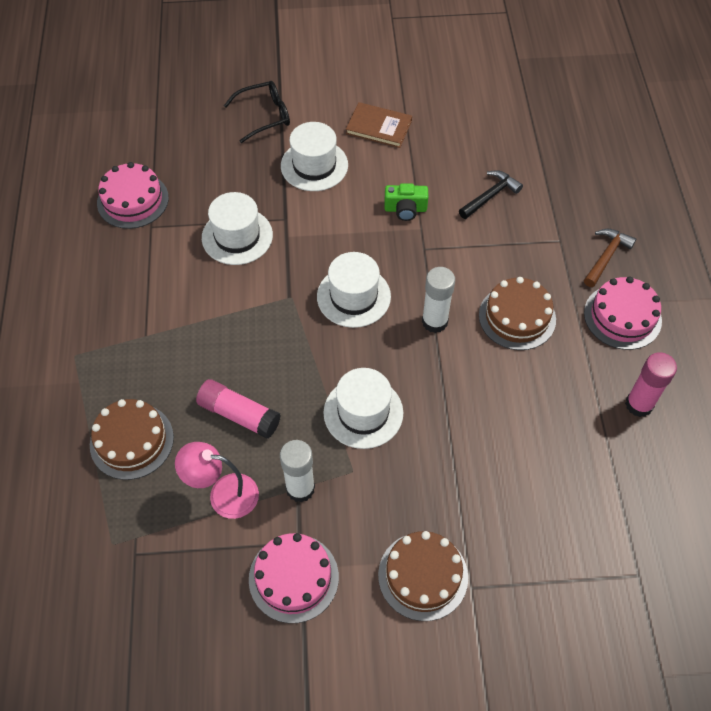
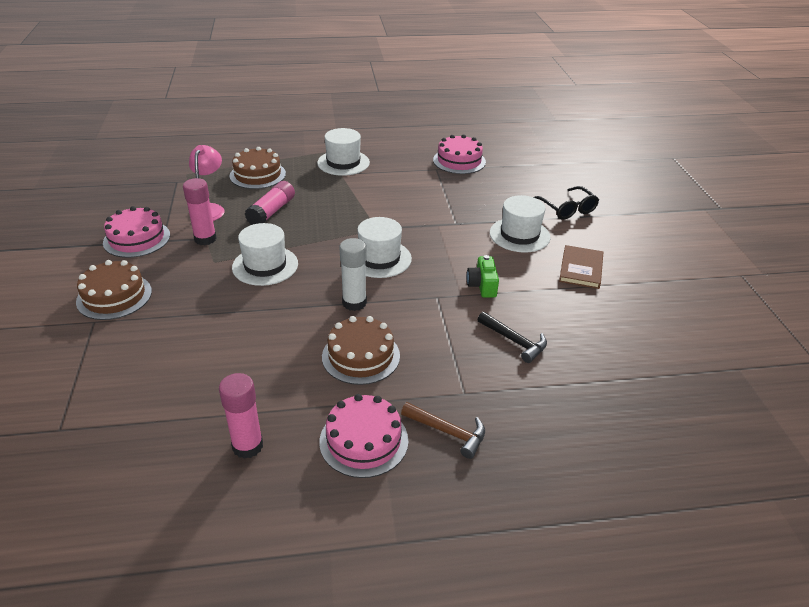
camera: 85 degrees right, 20 degrees down
(237, 236) = (434, 203): white hat -> white hat (343, 163)
(300, 488) = (205, 239): white glue stick -> pink glue stick

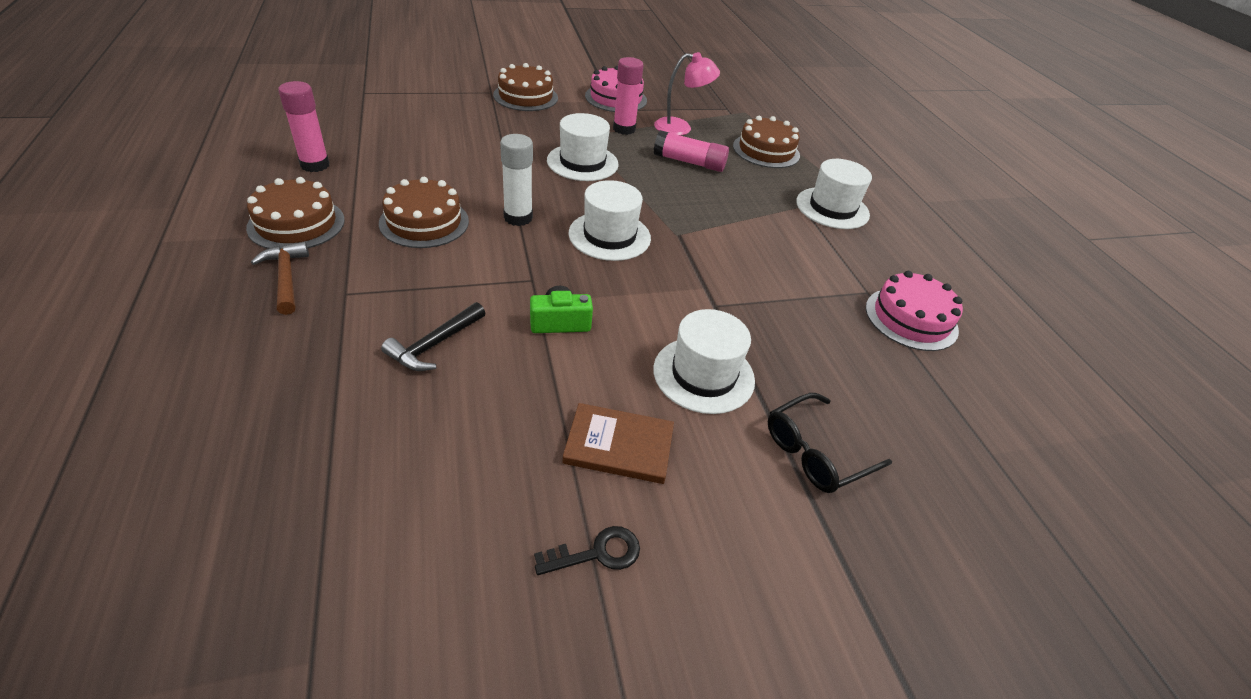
camera: 80 degrees right, 5 degrees up
(364, 441) = (296, 224): pink cake -> brown cake
(448, 432) = (286, 278): brown hammer -> brown hammer turned 135 degrees clockwise
(649, 280) = (597, 553): none -> black key

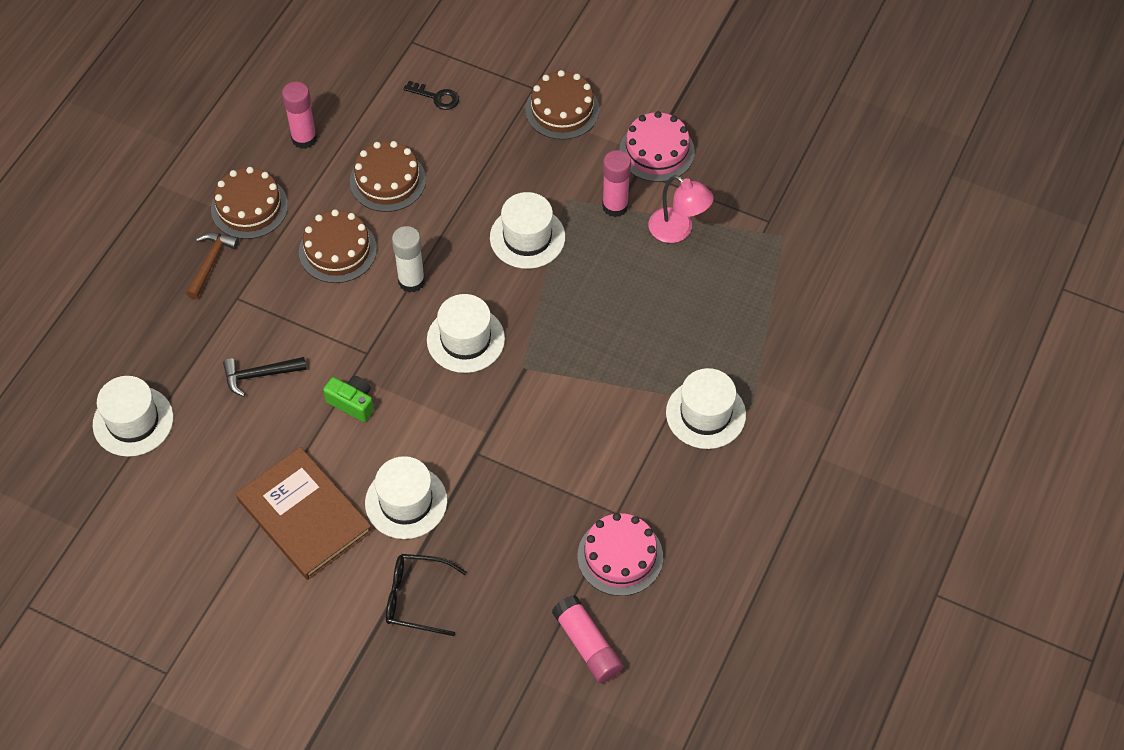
camera: 45 degrees right, 15 degrees up
(299, 468) = (133, 421): none -> white hat
(597, 553) = (236, 567): black key -> black key (436, 97)
(619, 446) = (304, 515): brown book -> brown book, size x1.64
(689, 162) = (631, 285): pink glue stick -> pink glue stick (587, 645)
(766, 151) = (733, 307): brown cake -> brown cake (387, 180)

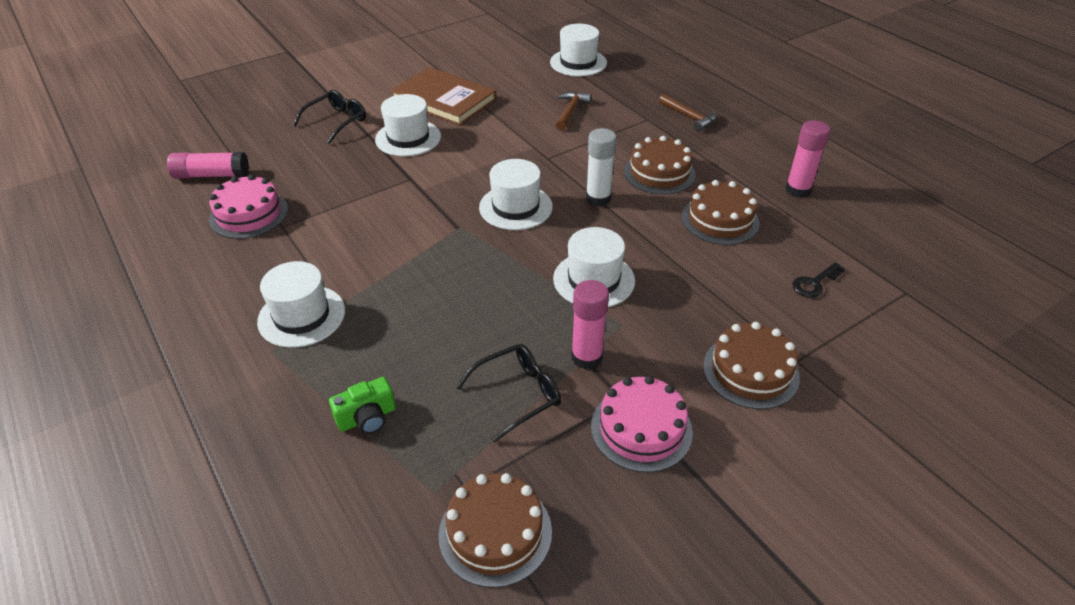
camera: 120 degrees right, 15 degrees down
(249, 207) = (734, 145): brown cake -> brown cake (495, 532)
(259, 375) = (571, 111): black hammer -> brown hammer
(304, 515) = (444, 100): brown book -> brown book turned 45 degrees clockwise
(352, 403) = (510, 140): green camera -> green camera (367, 418)
(678, 230) = (517, 394): pink lamp -> black glasses

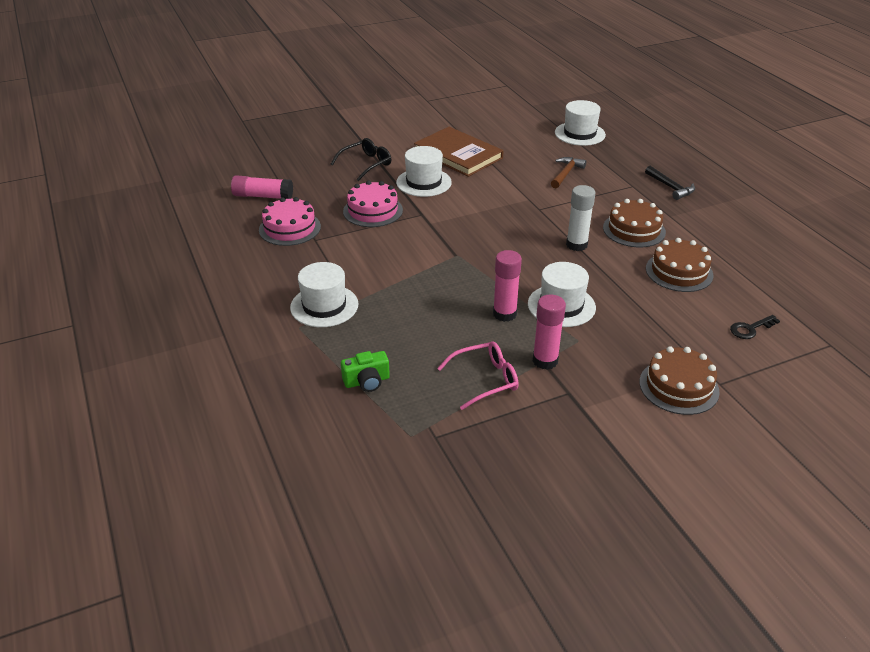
camera: 10 degrees right, 5 degrees down
(495, 532) = (453, 468): brown cake -> none
(515, 207) = (505, 244): white hat -> none
(517, 394) = (485, 380): black glasses -> pink glasses
(641, 429) = (579, 415): pink cake -> pink cake (373, 211)
(689, 117) = (670, 187): brown hammer -> black hammer
(797, 190) = (754, 255): pink glue stick -> pink glue stick (504, 314)

